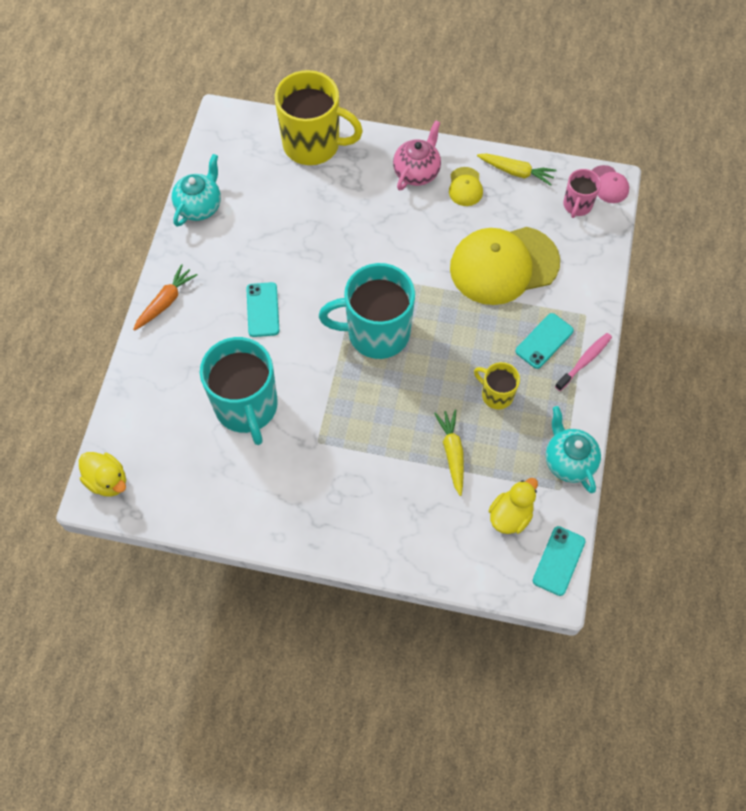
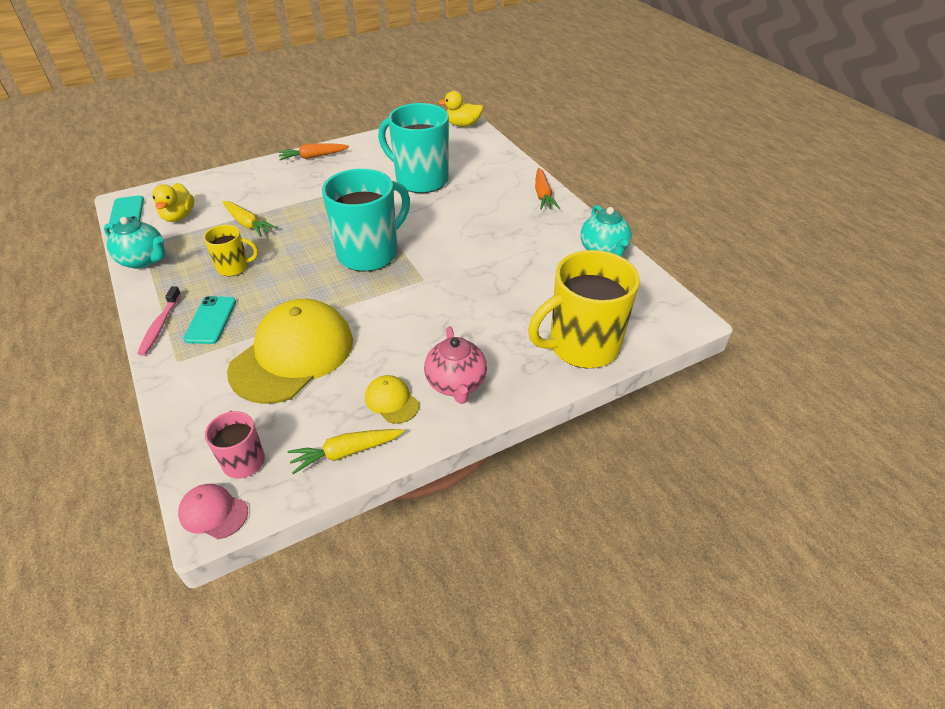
camera: 140 degrees right, 20 degrees down
(263, 310) = (471, 223): turquoise phone -> none
(315, 536) = (313, 157): none -> orange carrot

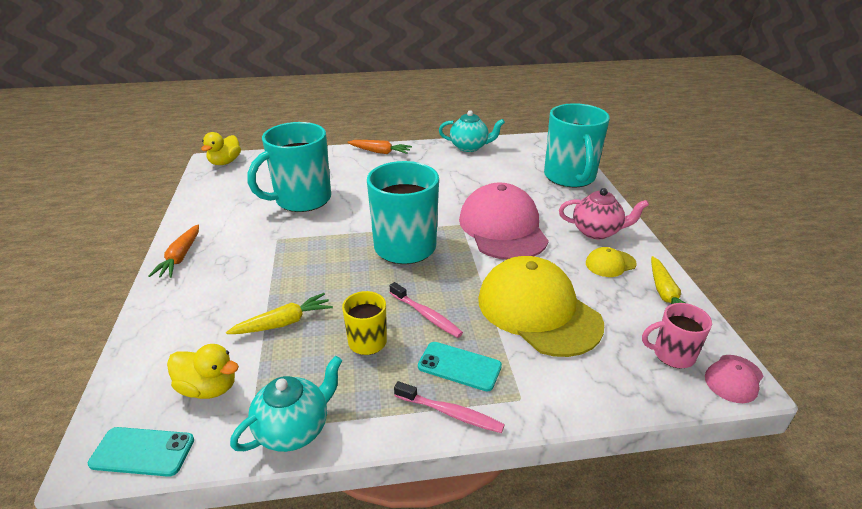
camera: 70 degrees left, 10 degrees down
(271, 289) = (426, 315): none -> pink toothbrush
(429, 308) = (503, 228): none -> pink cap
(581, 346) = (570, 177): yellow mug -> turquoise mug

